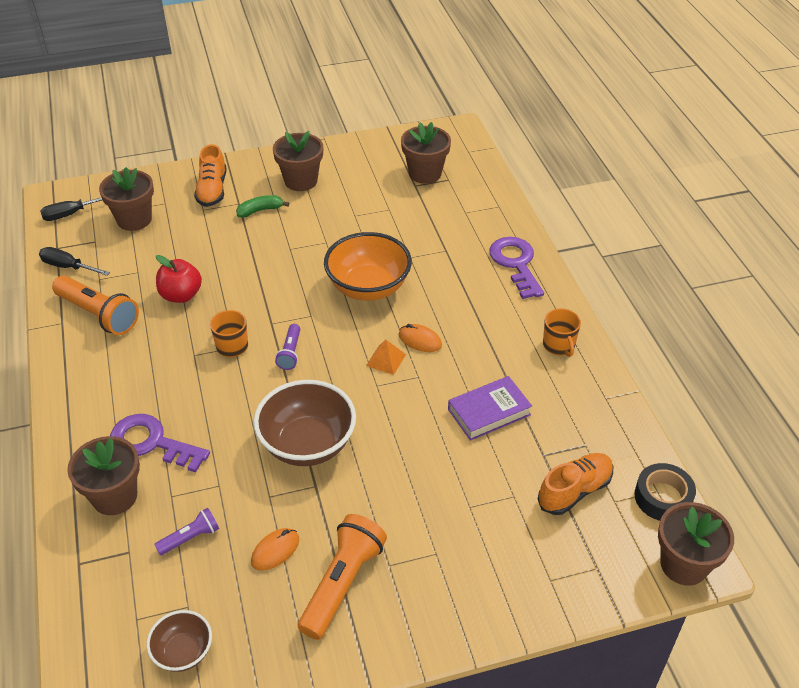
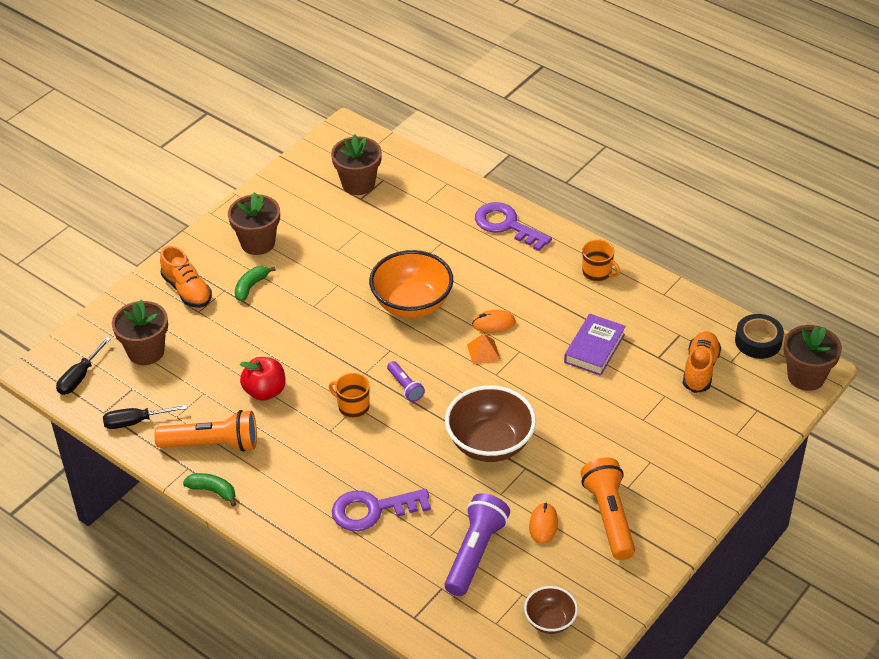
camera: 35 degrees left, 0 degrees up
(57, 352) = (213, 491): none -> green banana
(115, 496) = (388, 561): brown flower pot -> none
(190, 538) = (475, 553): purple flashlight -> purple flashlight, size x1.88

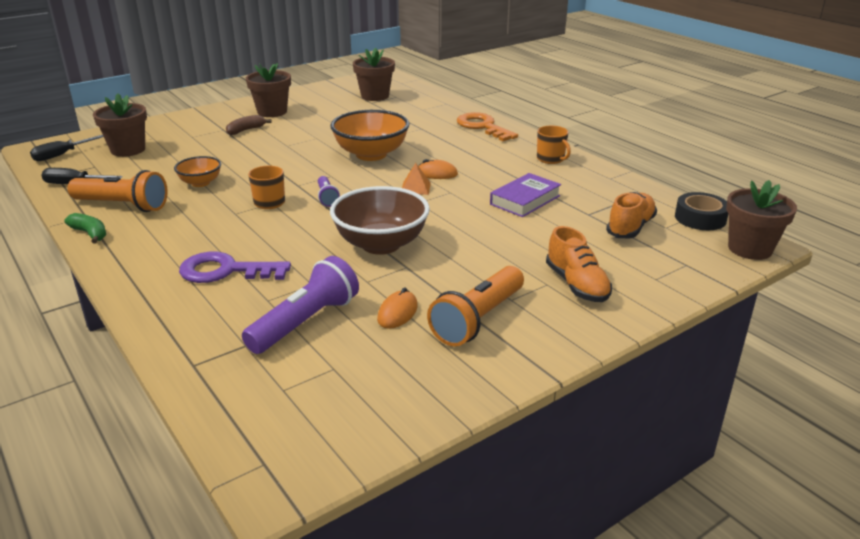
camera: 15 degrees right, 15 degrees down
(187, 290) = (194, 126): orange shoe -> orange shoe (576, 285)
(251, 286) = (246, 130): green banana -> brown banana
(265, 391) = (200, 183): red apple -> orange bowl
(506, 225) = (483, 127): purple key -> orange key
(550, 621) = (350, 401): brown bowl -> none
(609, 516) = (477, 319): orange flashlight -> orange flashlight turned 150 degrees counterclockwise

